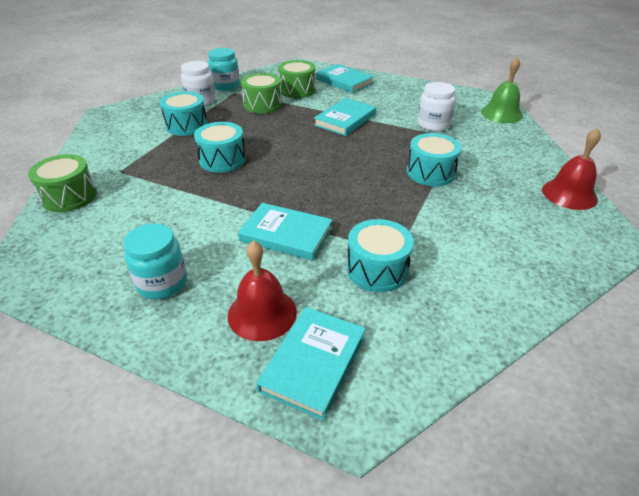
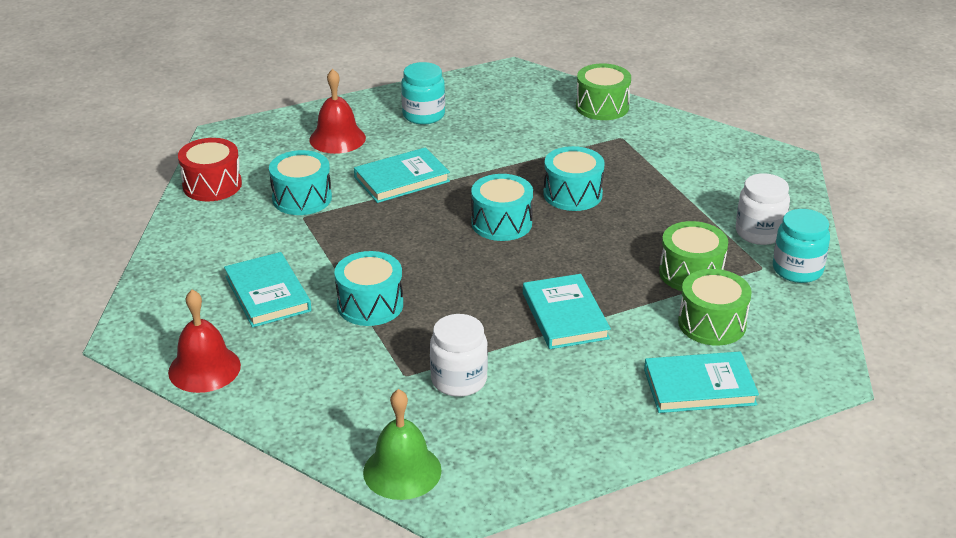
camera: 130 degrees right, 5 degrees down
(186, 125) = (688, 200): turquoise drum -> turquoise drum (501, 223)
(313, 363) = (273, 139): turquoise book -> turquoise book (267, 294)
(437, 343) = (212, 185): none -> red drum

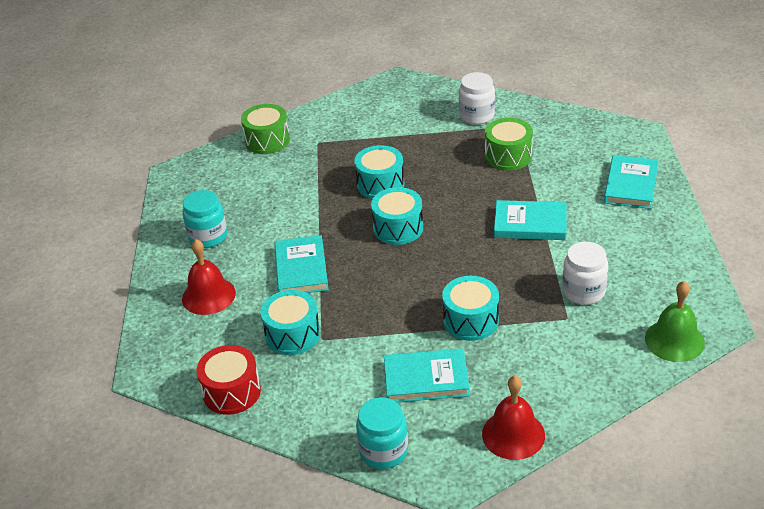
camera: 65 degrees left, 5 degrees up
(712, 324) = (567, 162): green drum -> none
(797, 270) = (526, 113): turquoise jar -> turquoise jar (383, 451)

